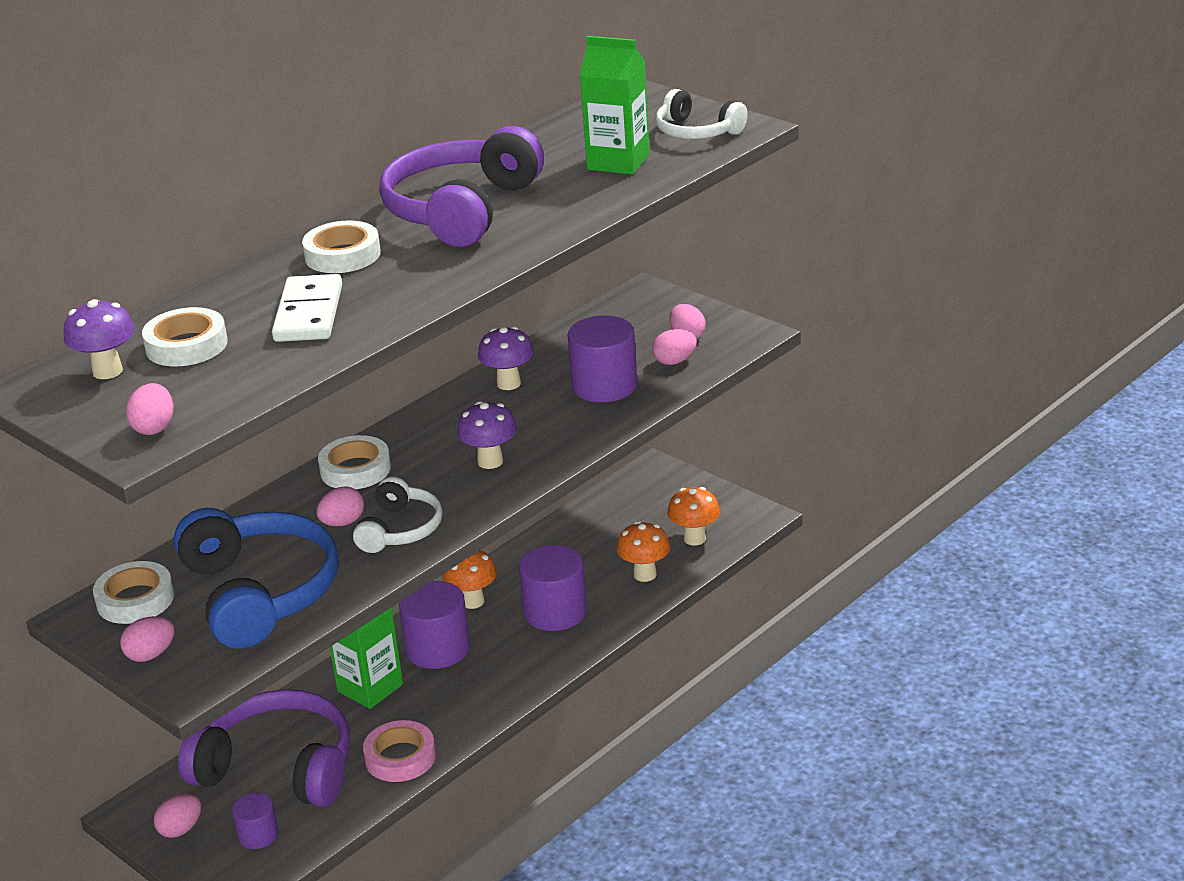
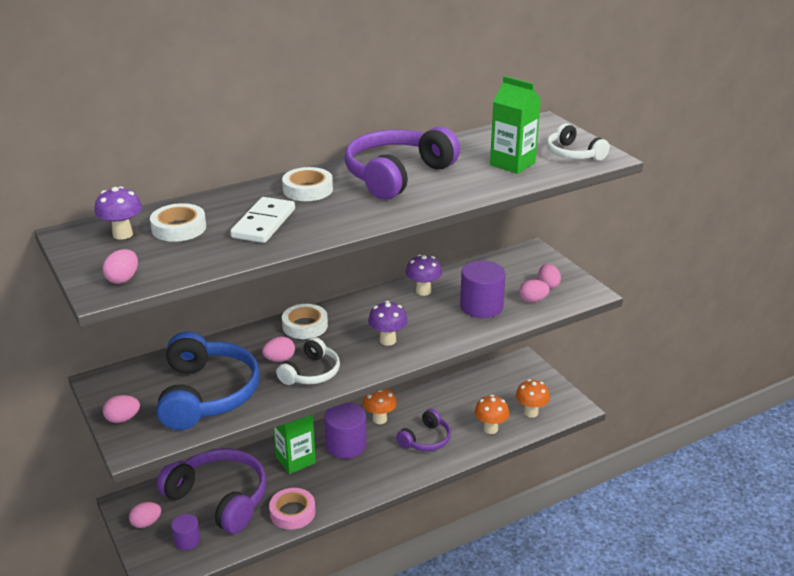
camera: 15 degrees right, 0 degrees up
(135, 600) = (135, 379): white tape -> none
(555, 612) = (426, 439): purple cylinder -> purple headphones

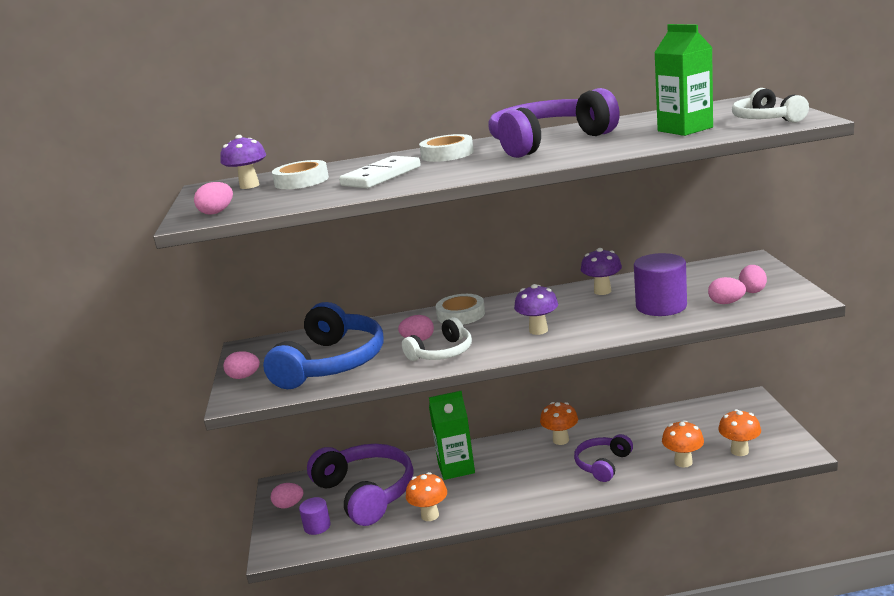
camera: 25 degrees right, 10 degrees down
(292, 512) = (430, 515): pink tape -> orange mushroom
(346, 445) = (514, 460): purple cylinder -> none
(426, 439) = (603, 464): purple headphones -> purple headphones turned 150 degrees clockwise

